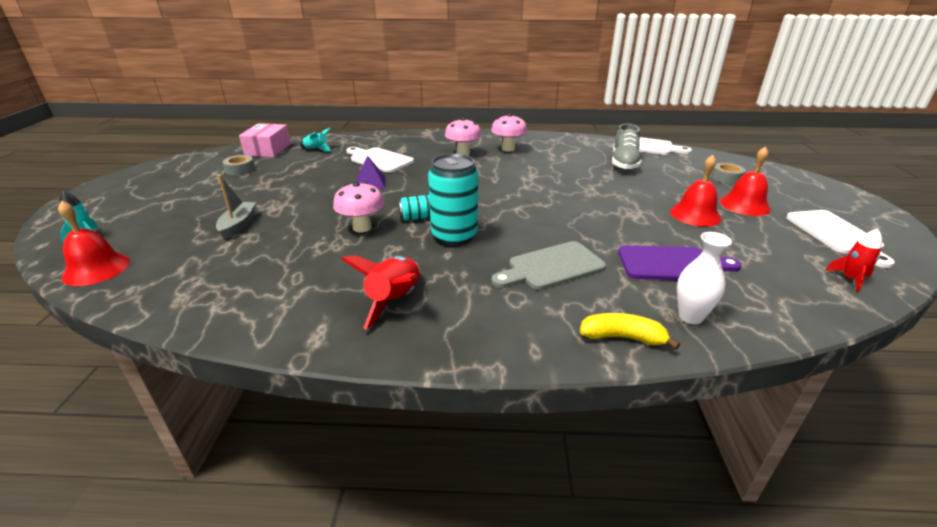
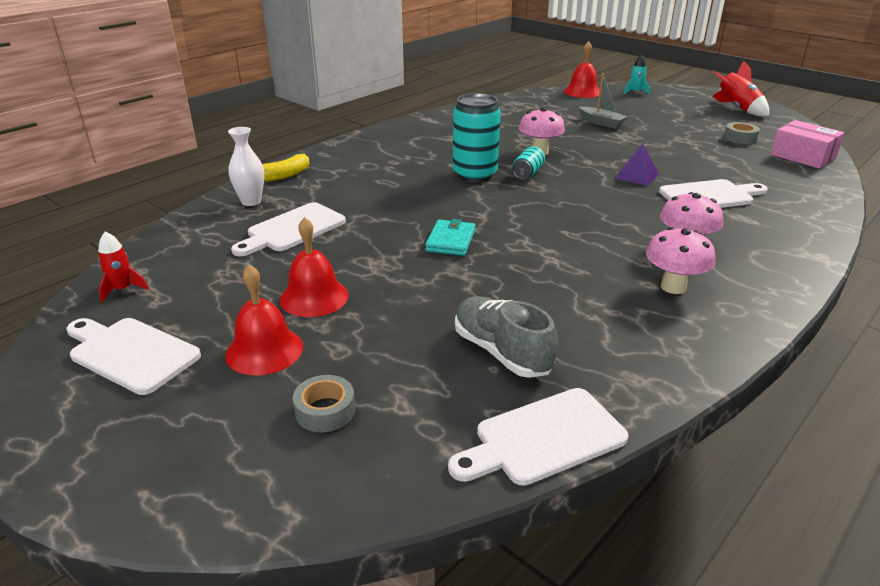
camera: 130 degrees right, 0 degrees up
(316, 149) = (783, 176): turquoise rocket -> none
(395, 301) = (427, 139): red rocket -> red rocket (737, 109)
(552, 267) = (375, 188): grey cutting board -> none
(567, 205) = (450, 240): none -> turquoise wallet
(671, 264) = (292, 229): purple cutting board -> white cutting board

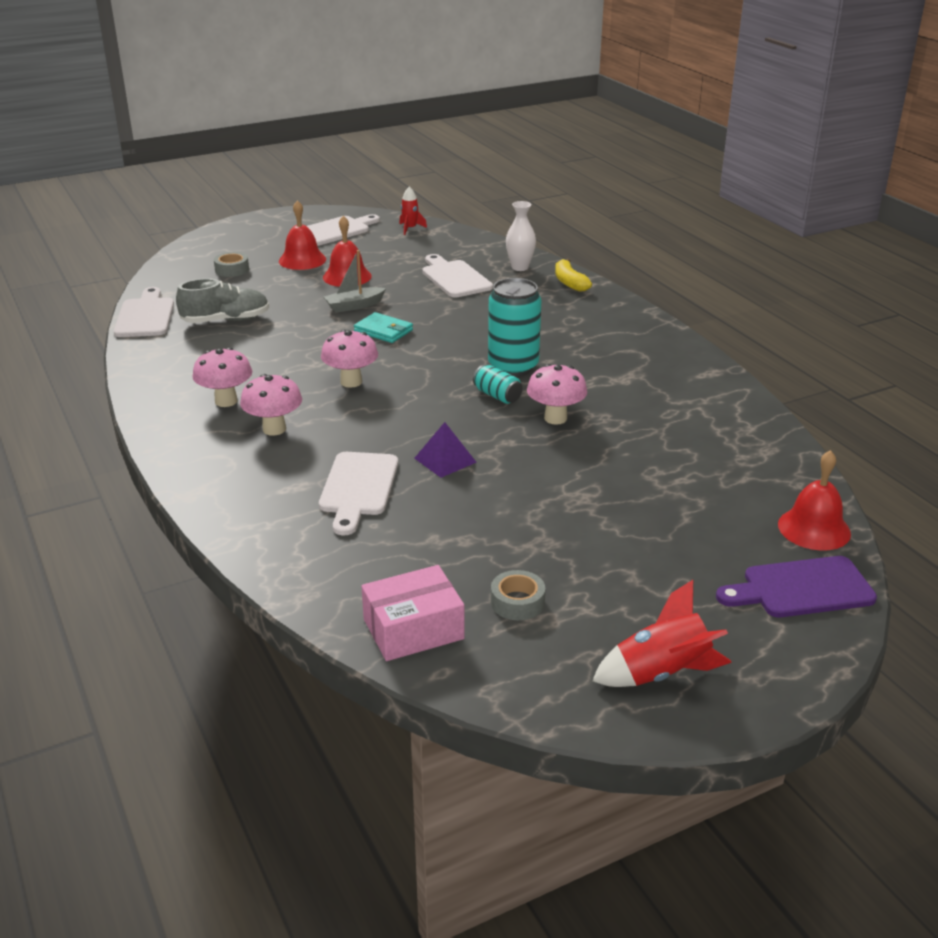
camera: 110 degrees right, 0 degrees up
(567, 233) = (351, 382): none -> pink mushroom
(601, 123) = (644, 496): grey boat -> grey boat (354, 306)
(635, 92) = (801, 588): turquoise rocket -> purple cutting board

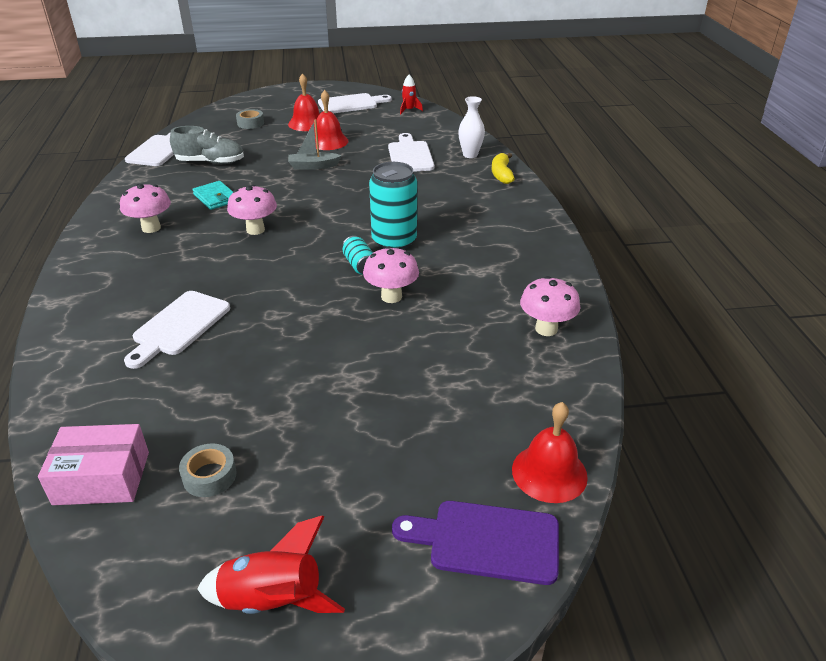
camera: 20 degrees right, 5 degrees up
(274, 429) = (163, 259): pink mushroom -> pink mushroom (546, 329)
(383, 331) = (317, 191): turquoise wallet -> turquoise wallet (216, 198)
(445, 460) = (268, 316): purple pyramid -> none

